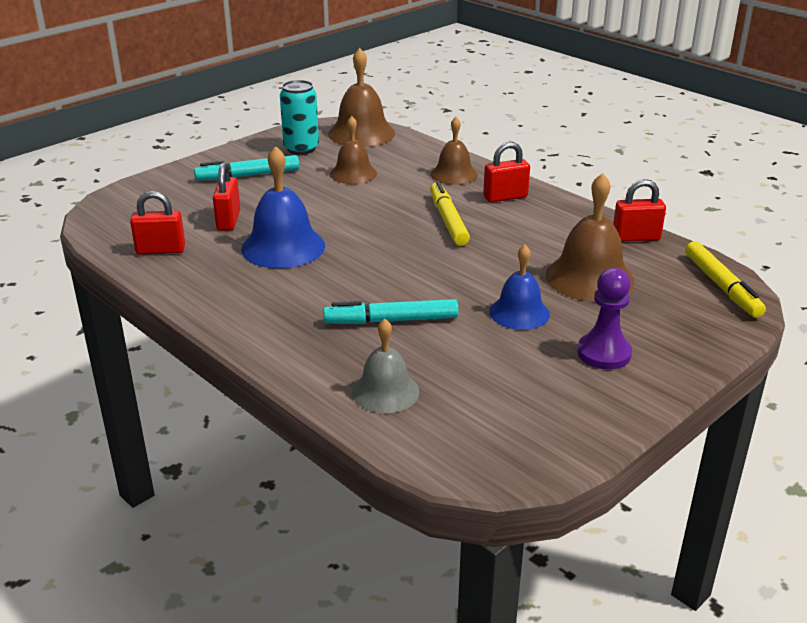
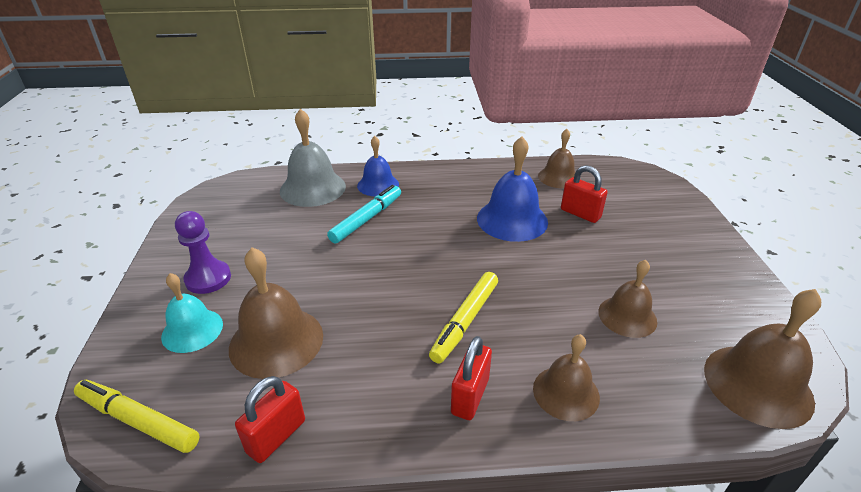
camera: 130 degrees right, 5 degrees up
(161, 250) = (558, 177): red padlock -> brown bell
(248, 175) = (669, 253): turquoise marker -> none
(301, 149) = (725, 312): turquoise can -> none
(385, 391) = (313, 188): grey bell -> grey bell, size x1.55
(448, 220) = (465, 321): yellow marker -> yellow marker turned 90 degrees clockwise
(519, 313) = (297, 272): blue bell -> blue bell (378, 185)
(649, 319) = (192, 330): none -> turquoise bell

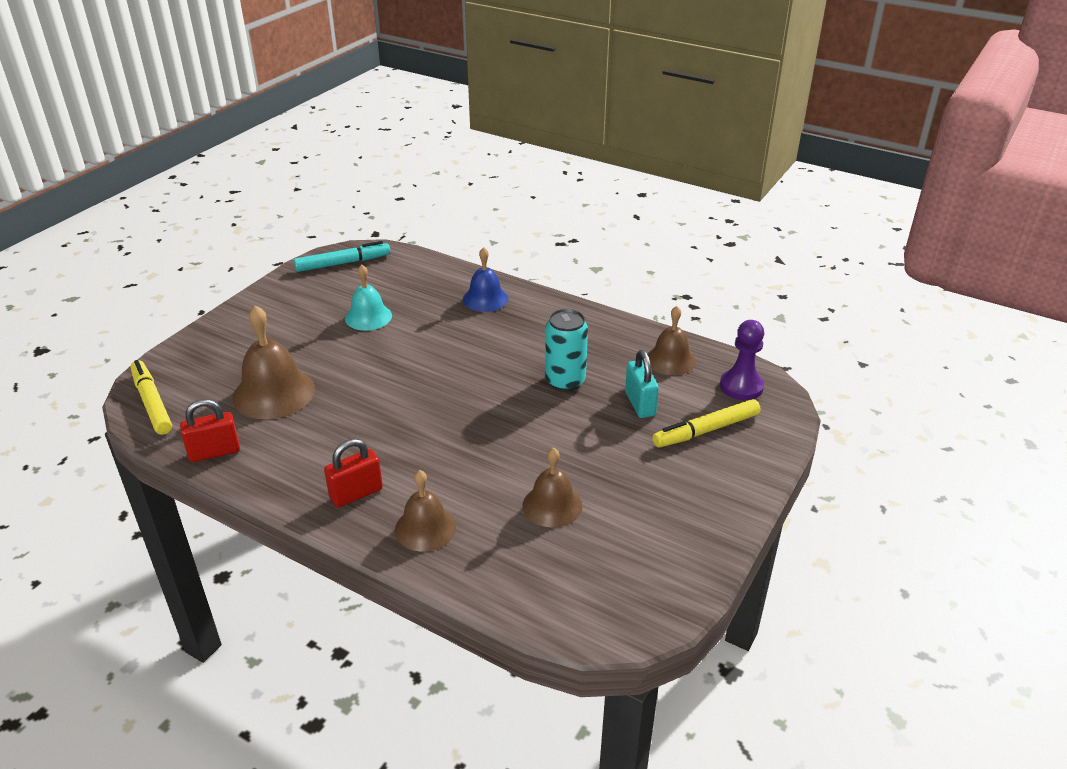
camera: 35 degrees right, 0 degrees up
(192, 330) = (231, 360): turquoise bell -> turquoise bell (368, 317)
(208, 278) = (275, 326): purple pawn -> purple pawn (741, 386)
(313, 188) = (427, 280): grey bell -> none
(367, 219) = (439, 327): turquoise marker -> turquoise marker (343, 263)
(465, 321) = (416, 443): yellow marker -> yellow marker (706, 430)
(512, 220) = (565, 381): blue bell -> turquoise can
(580, 214) = (640, 404): red padlock -> turquoise padlock
(757, 384) = (585, 607): brown bell -> none

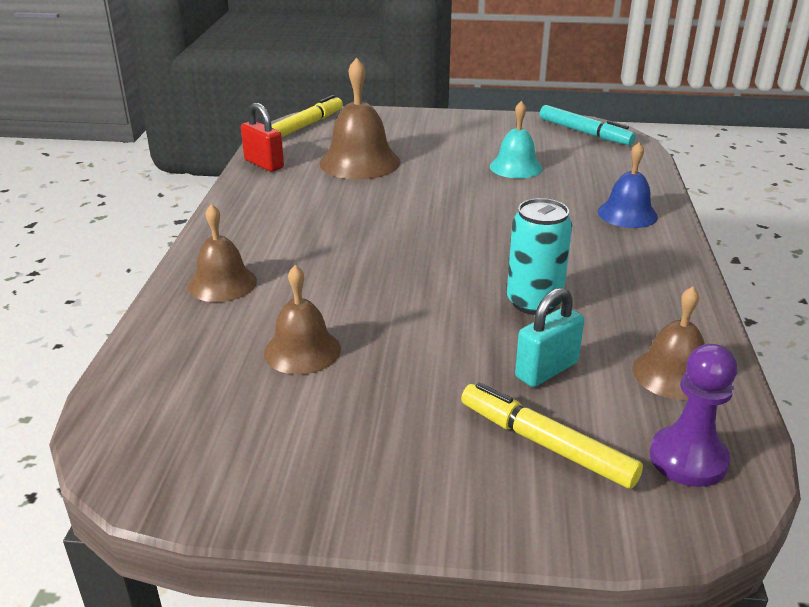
camera: 65 degrees right, 5 degrees down
(356, 493) = (250, 236): red padlock -> none

